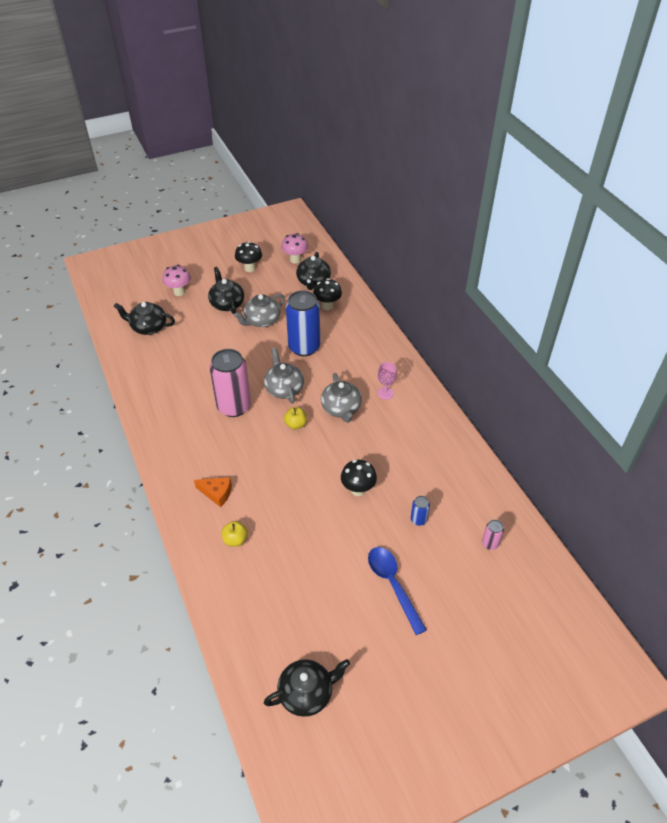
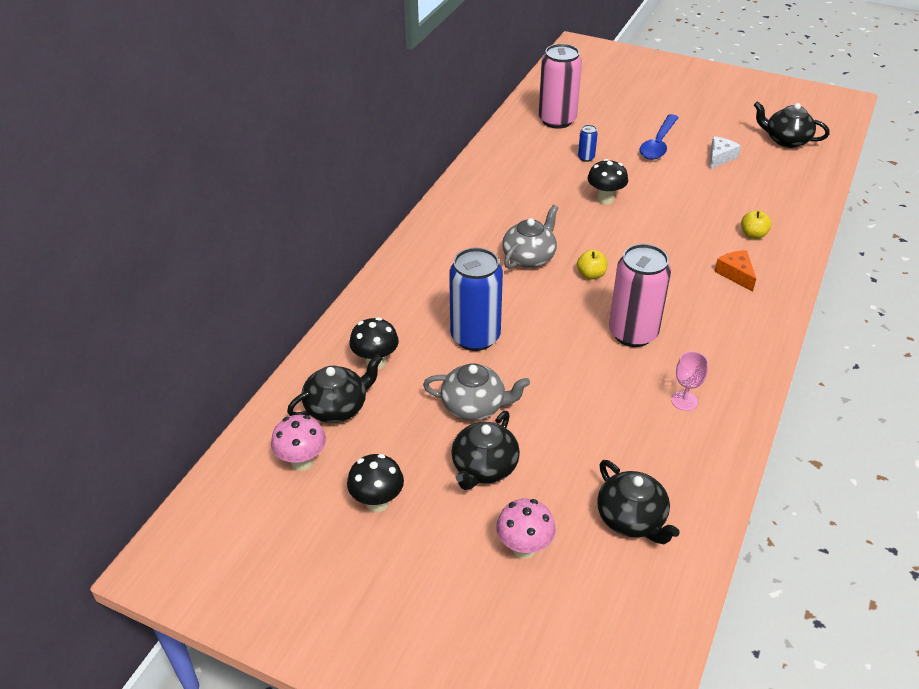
camera: 130 degrees left, 5 degrees down
(284, 388) = (557, 312): grey teapot -> none
(334, 611) = (720, 157): none -> white cheese
(385, 393) = (469, 240): pink goblet -> pink goblet (684, 401)
(490, 543) = (557, 120): pink can -> pink can, size x2.33

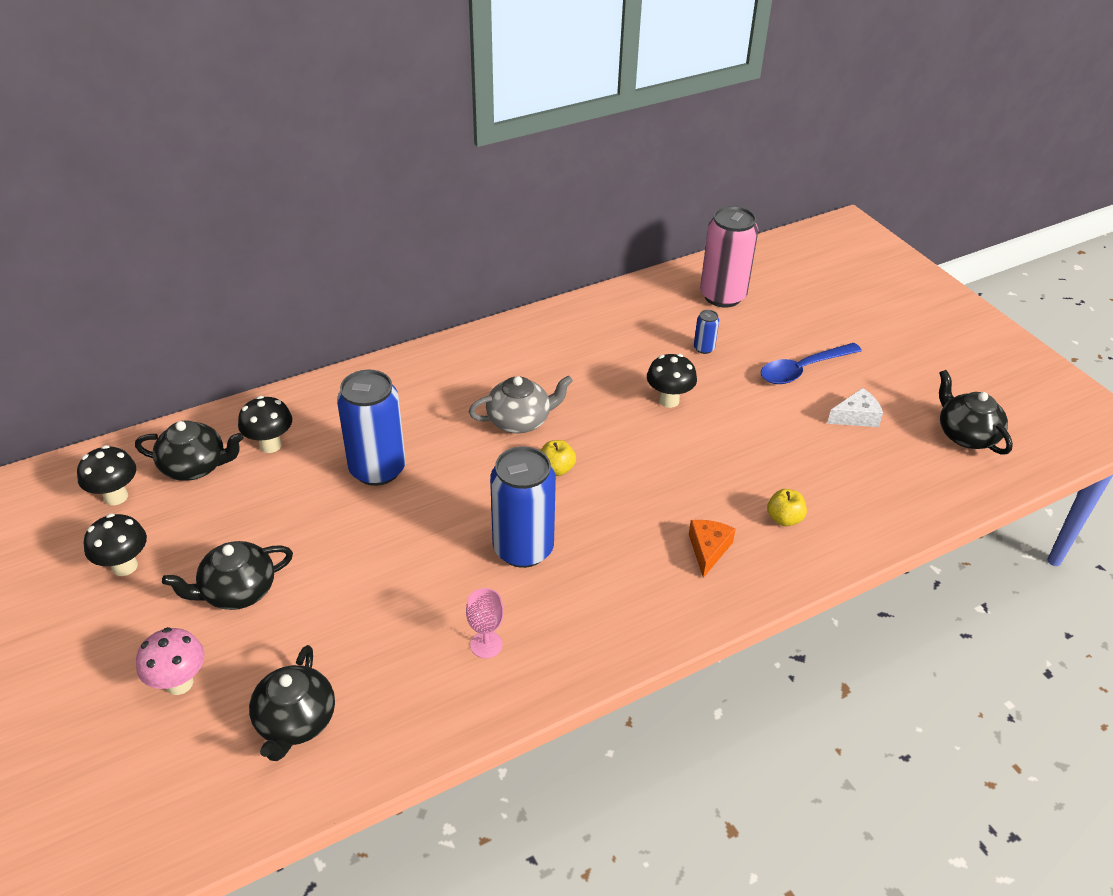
camera: 35 degrees right, 0 degrees up
(302, 462) = (116, 497): pink mushroom -> black mushroom
(474, 406) = (298, 532): grey teapot -> none
(633, 333) = (523, 549): pink can -> blue can

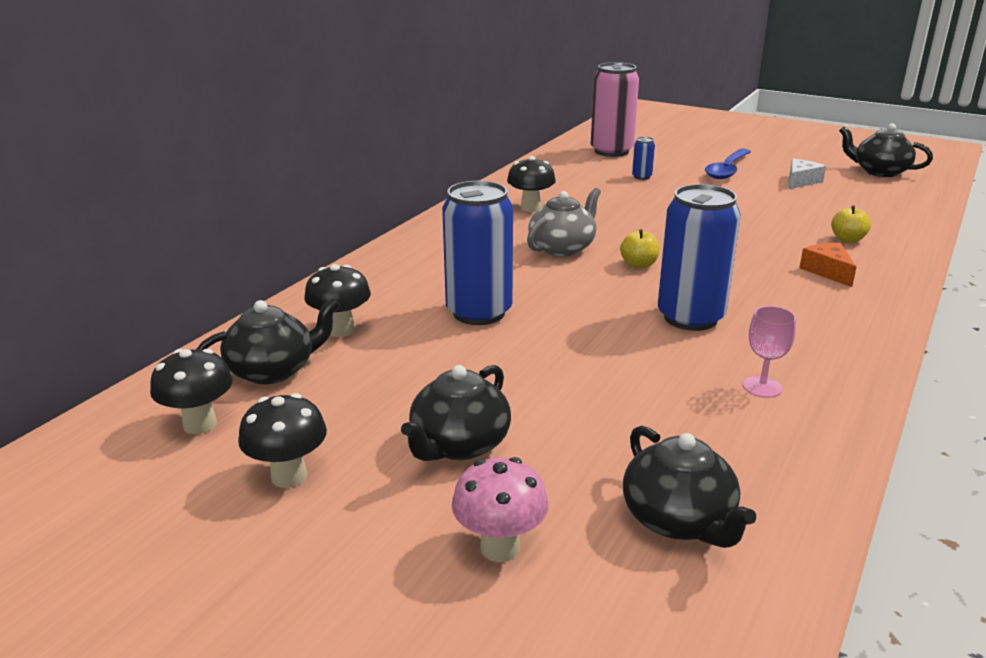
camera: 30 degrees left, 15 degrees down
(669, 400) = (661, 207): black mushroom -> black mushroom (530, 208)

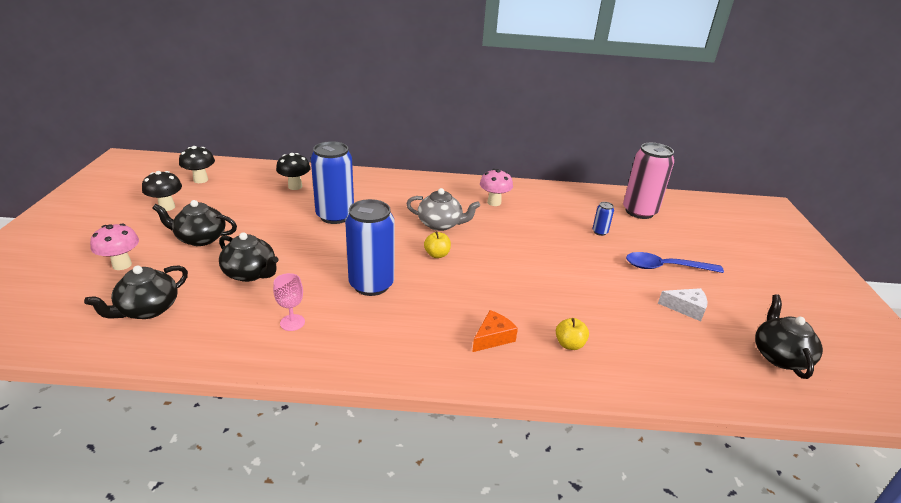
camera: 60 degrees right, 5 degrees up
(273, 370) = (250, 182): black teapot -> black teapot (250, 273)
(530, 208) = (494, 202): black mushroom -> pink mushroom

